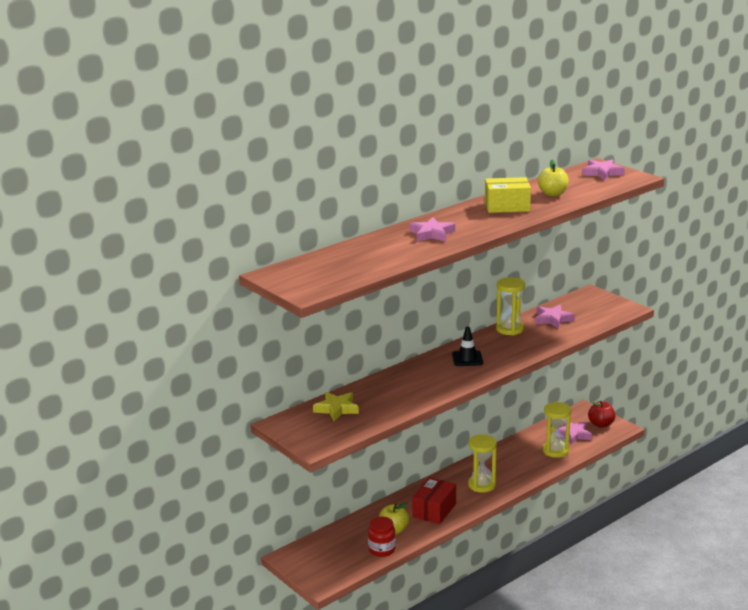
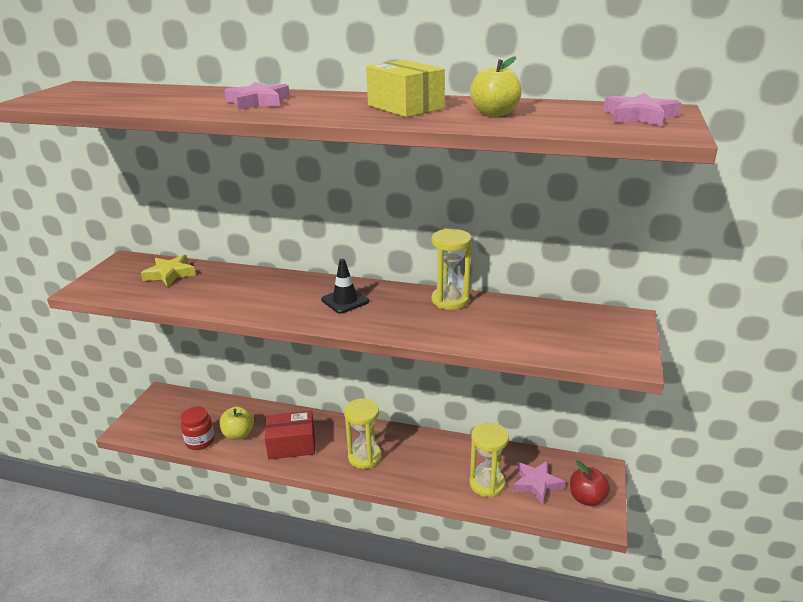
camera: 55 degrees right, 5 degrees up
(553, 319) = (513, 318): pink star -> none

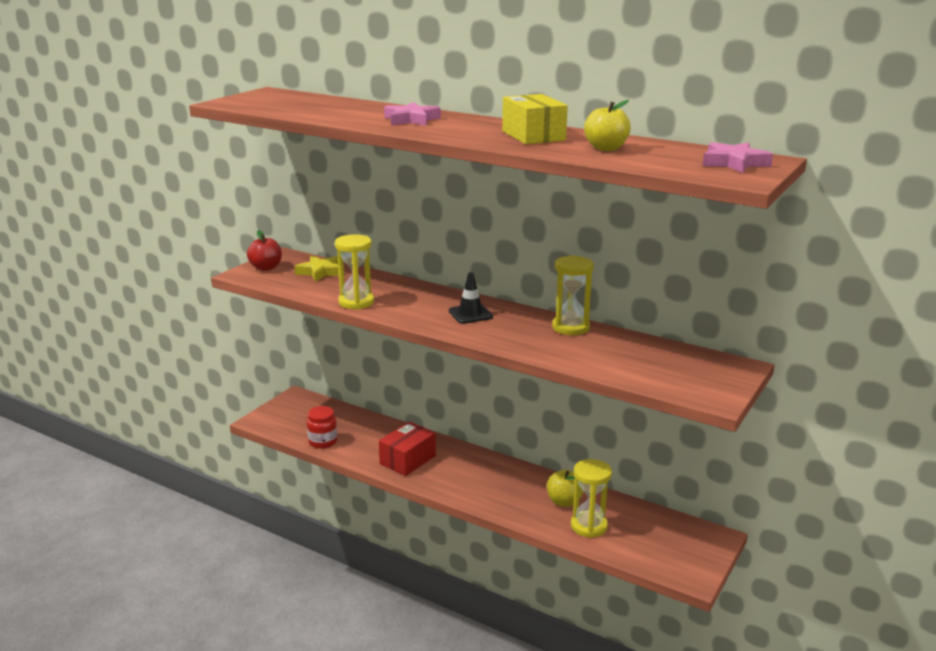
camera: 15 degrees right, 5 degrees down
(238, 434) = (360, 442): yellow apple -> yellow apple (564, 501)
(291, 445) = (408, 460): red box -> red box turned 60 degrees counterclockwise
(364, 457) = (475, 482): yellow hourglass -> yellow hourglass (356, 302)
(536, 483) = (640, 535): pink star -> none
(587, 498) = (688, 557): red apple -> red apple (266, 268)

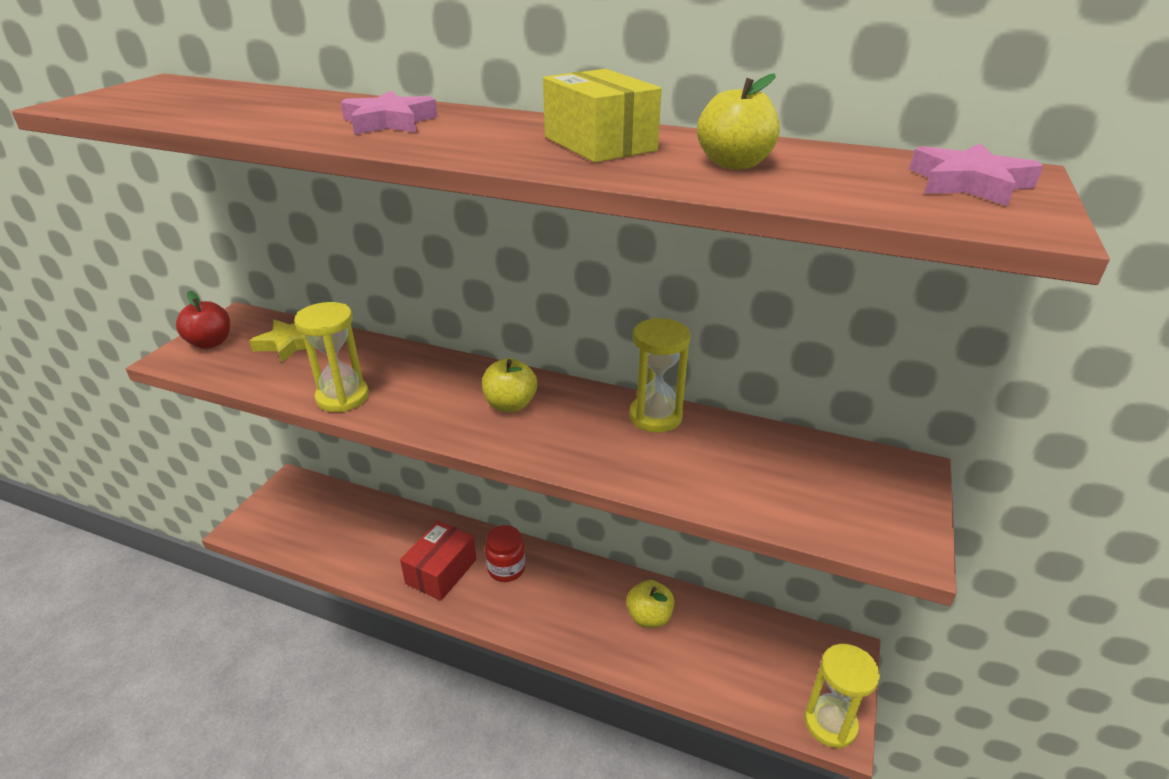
camera: 10 degrees left, 10 degrees up
(323, 442) = (328, 554): red jar -> red jar (506, 569)
(470, 314) = (510, 405): black traffic cone -> yellow apple
(589, 526) = (688, 657): yellow hourglass -> yellow hourglass (830, 723)

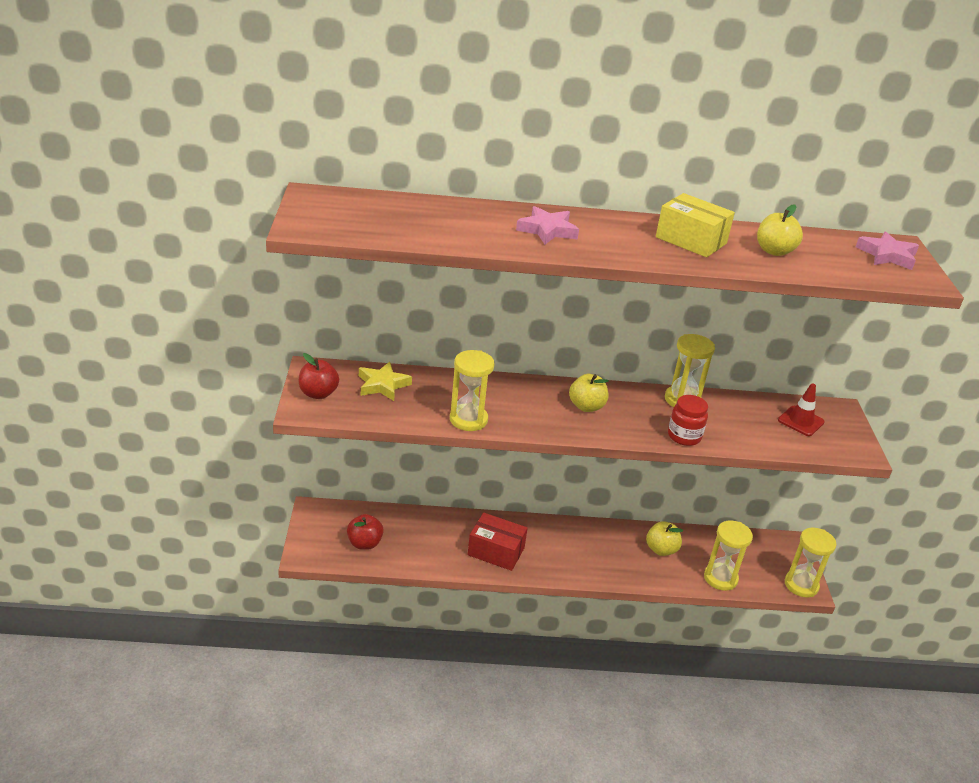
camera: 25 degrees left, 0 degrees up
(308, 529) = (364, 543): none -> red apple
(441, 571) = (496, 551): red box -> red box turned 75 degrees counterclockwise
(506, 569) = (542, 539): red jar -> red jar (684, 436)
(710, 680) = (720, 578): none -> yellow hourglass
(826, 477) = (800, 421): none -> red traffic cone

